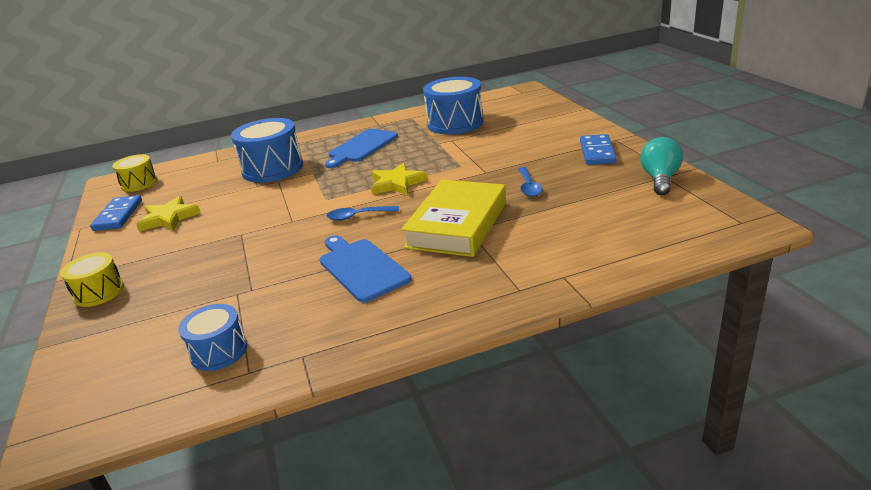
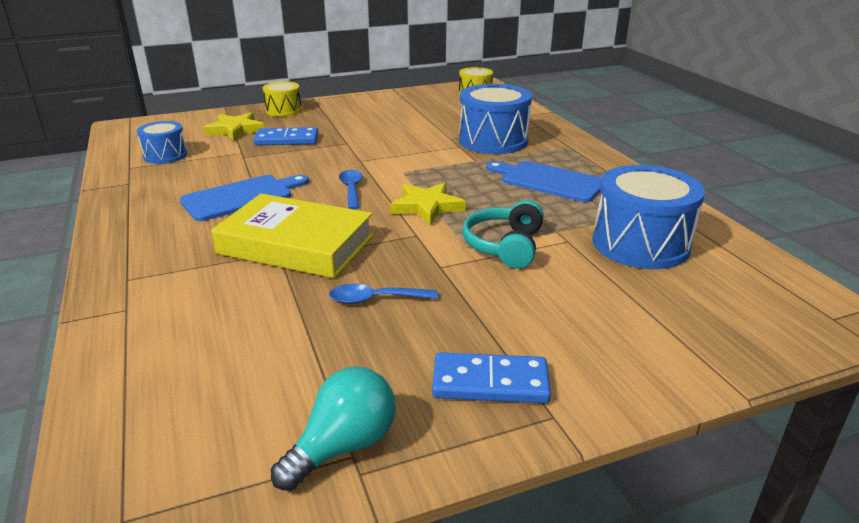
camera: 85 degrees right, 0 degrees up
(118, 215) = (410, 97): blue domino -> blue domino (287, 140)
(168, 218) = (395, 114): yellow star -> yellow star (235, 130)
(458, 156) = (505, 246): none -> turquoise headphones
(660, 179) = (343, 446): turquoise light bulb -> turquoise light bulb turned 60 degrees counterclockwise

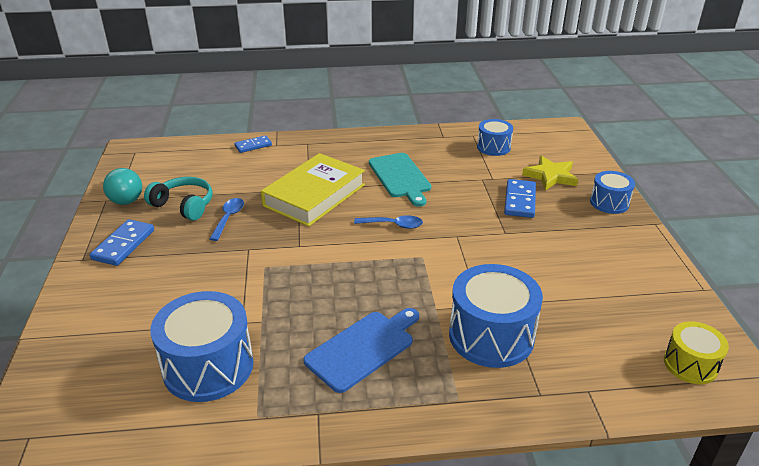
camera: 105 degrees right, 5 degrees up
(123, 334) = (253, 145): none -> blue domino
(241, 197) = (400, 177): blue cutting board -> turquoise cutting board
(283, 110) = (609, 203): yellow drum -> blue drum
(427, 207) = (343, 258): yellow star -> none
(505, 246) = (256, 285): turquoise headphones -> turquoise headphones (184, 205)

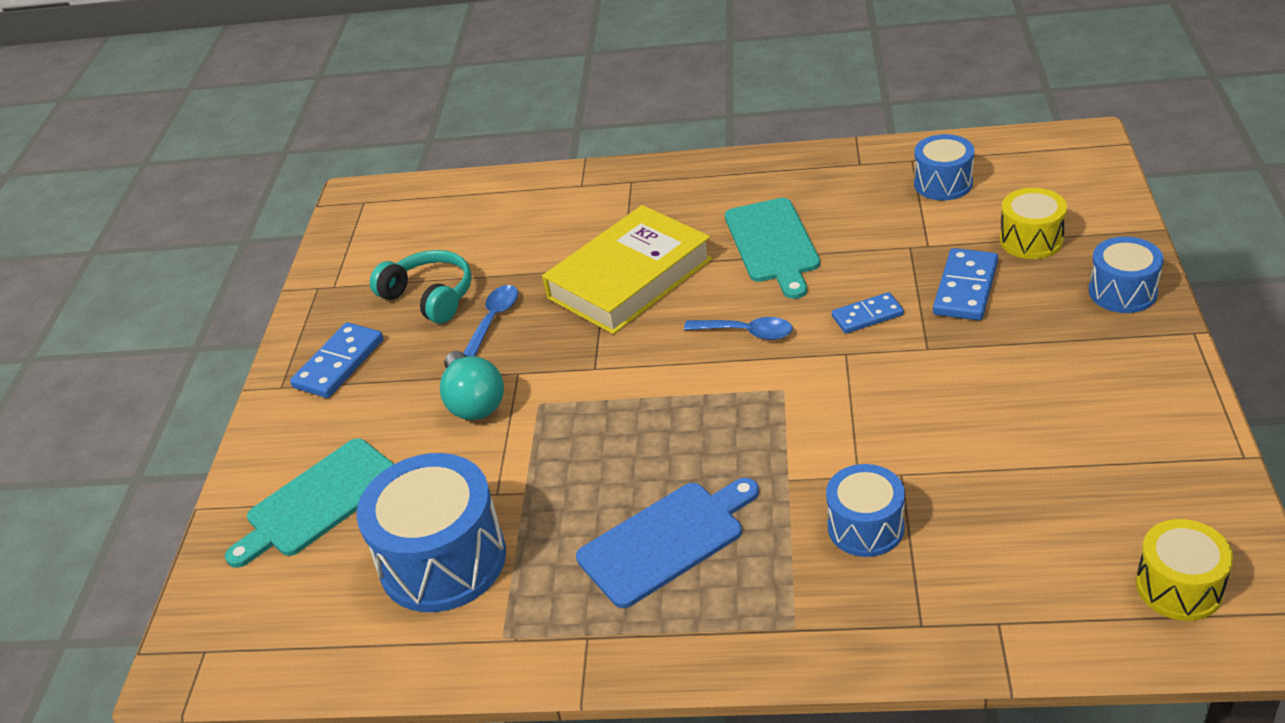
camera: 15 degrees right, 5 degrees up
(113, 331) = (318, 501): none -> turquoise cutting board
(124, 197) = (344, 283): turquoise light bulb -> turquoise light bulb (474, 402)
(253, 145) = (545, 187): blue domino -> blue domino (867, 315)
(491, 336) = (865, 527): blue drum -> blue drum, size x0.57
(550, 176) = (1031, 240): yellow star -> yellow drum

